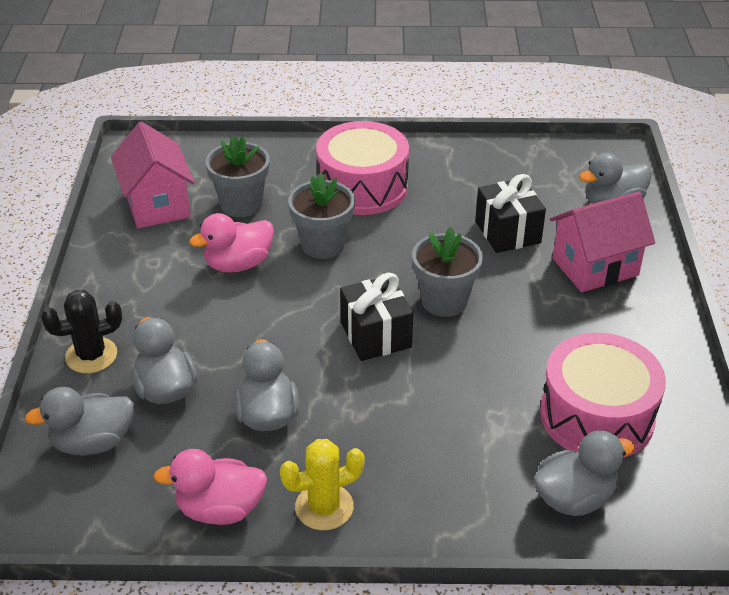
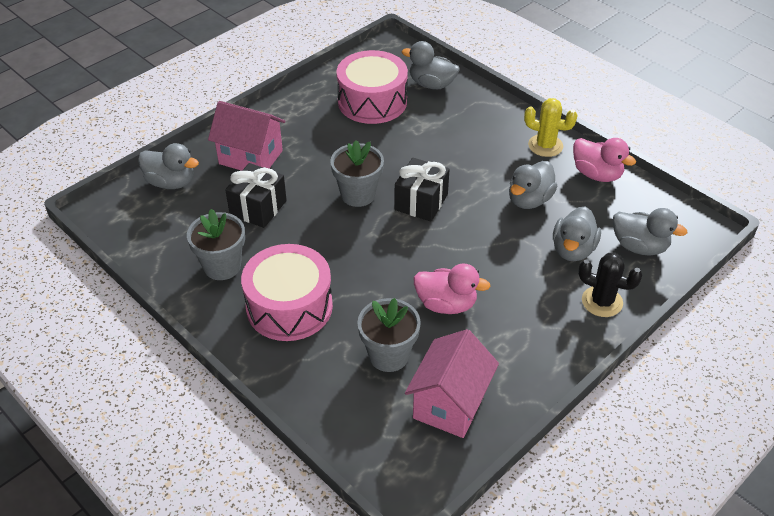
camera: 135 degrees left, 5 degrees up
(323, 245) = (376, 279): grey flower pot -> grey flower pot (222, 266)

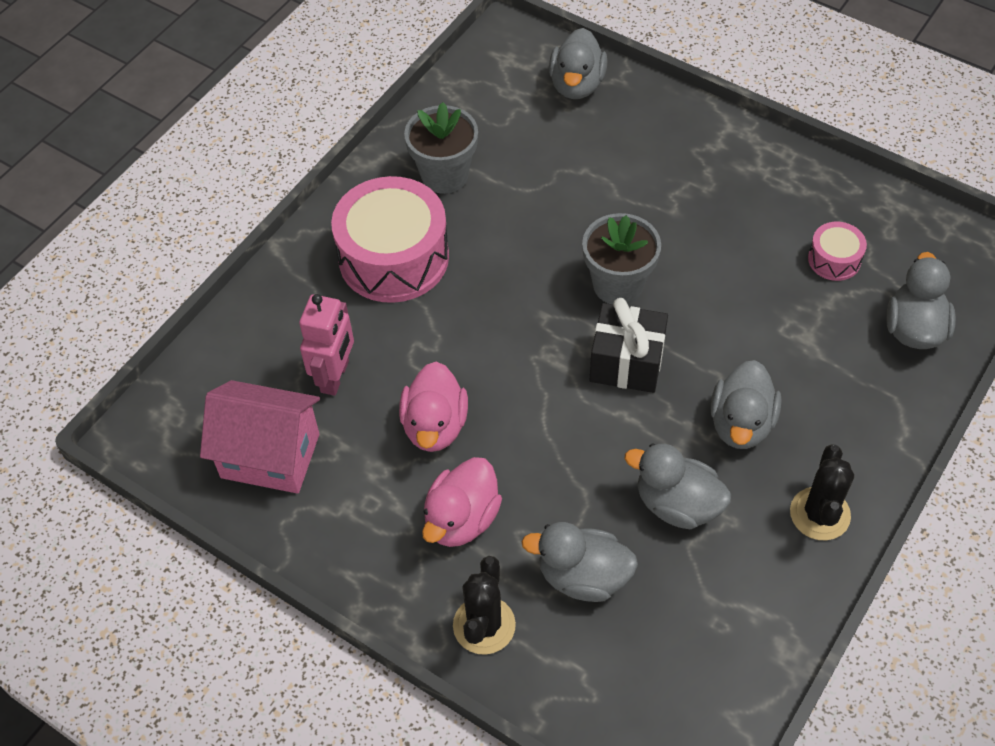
camera: 80 degrees right, 10 degrees up
(250, 157) = (653, 150): pink house -> none
(258, 208) = (557, 183): black gift -> none
(372, 101) = (834, 259): pink drum -> pink drum, size x0.47
(388, 355) = (335, 376): grey flower pot -> pink robot
(545, 146) = (820, 514): yellow cactus -> black cactus
(597, 174) = (774, 599): pink duck -> pink duck (461, 519)
(639, 246) = (617, 675): grey duck -> grey duck (741, 424)

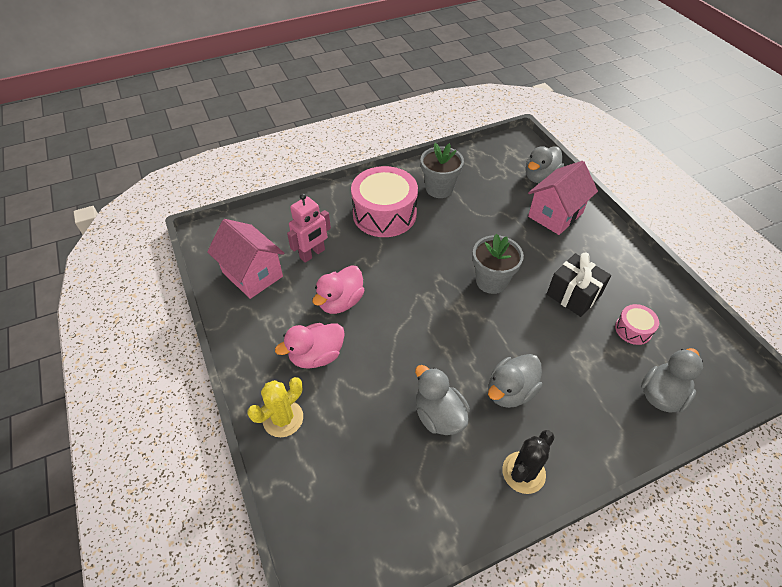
camera: 30 degrees right, 5 degrees down
(484, 625) = (283, 418): black cactus -> yellow cactus
(583, 576) = (355, 424): grey duck -> none
(626, 363) = (467, 323): black gift -> black gift (573, 295)
(636, 138) = (555, 215): none -> pink house

